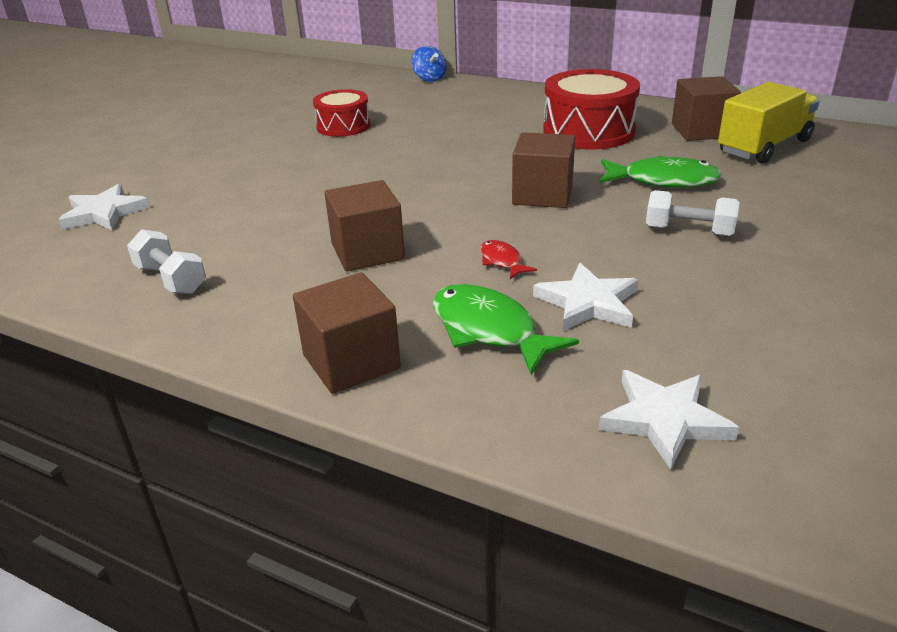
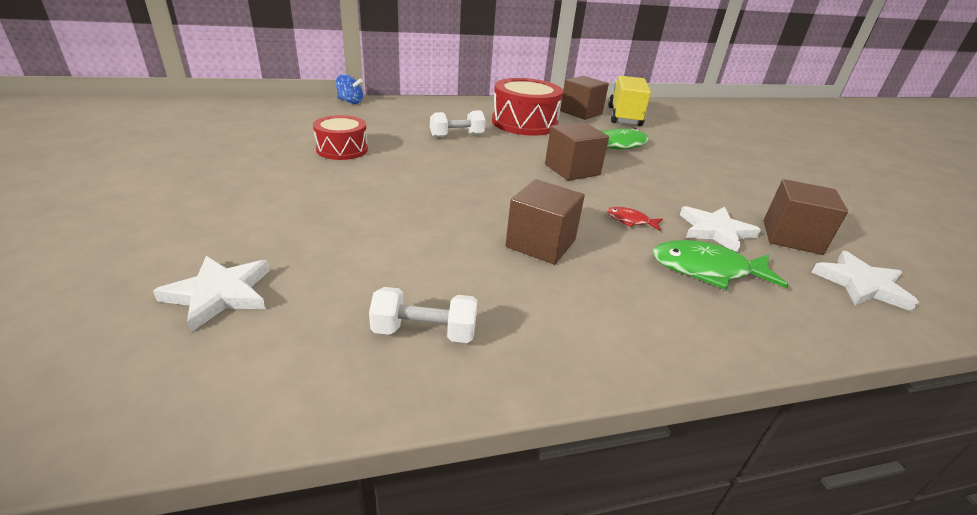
camera: 45 degrees left, 0 degrees up
(351, 361) = (682, 332): brown cube -> brown cube (791, 237)
(688, 231) = (678, 172): white dumbbell -> white dumbbell (457, 136)

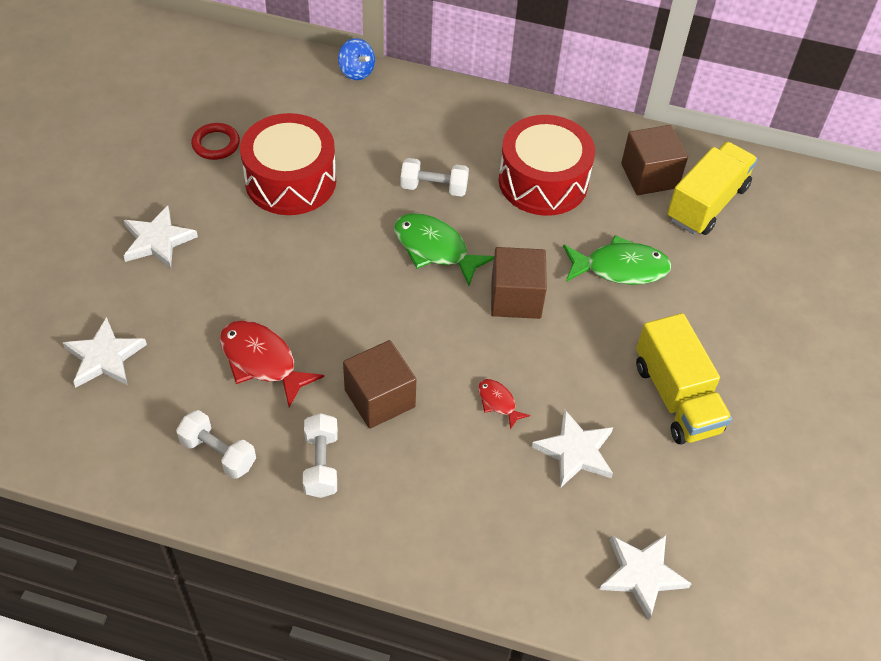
camera: 30 degrees right, 20 degrees up
(235, 200) = (157, 240): none -> white star
(259, 143) = (216, 144): none -> red ring
(342, 149) = (290, 181): red drum -> red drum, size x1.62
(409, 249) = (262, 361): none -> red fish
(540, 303) = (321, 464): none -> white dumbbell
(707, 270) = (504, 493): green fish -> green fish (435, 249)
(729, 189) = (676, 397): none -> yellow truck
(791, 237) = (652, 493): brown cube -> none

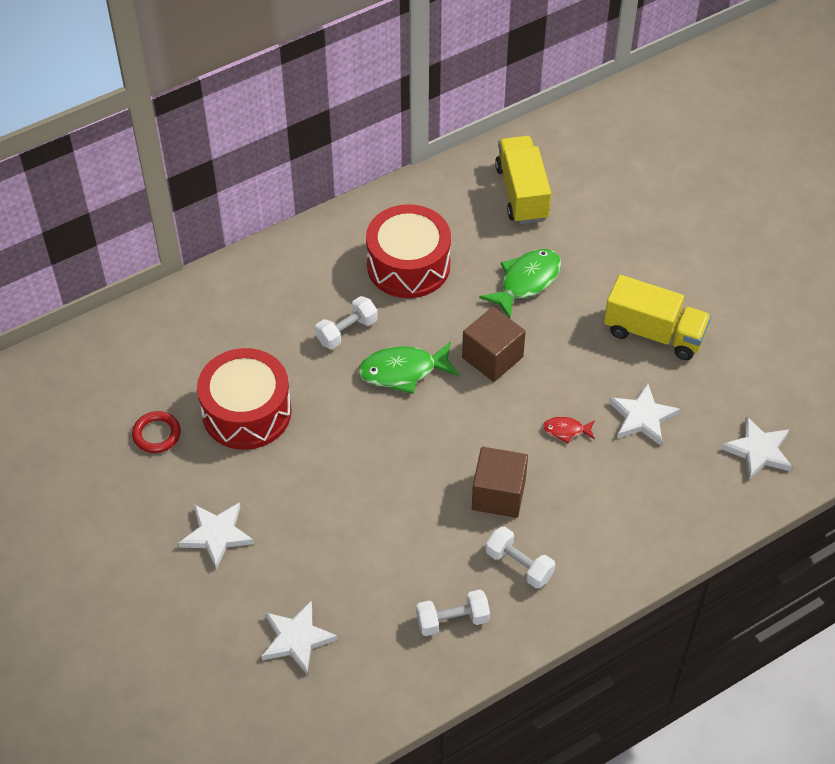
camera: 45 degrees left, 0 degrees up
(262, 361) = (399, 542): red fish -> none
(356, 72) = (180, 295): blue spinning top -> none
(649, 176) = (466, 204): brown cube -> none

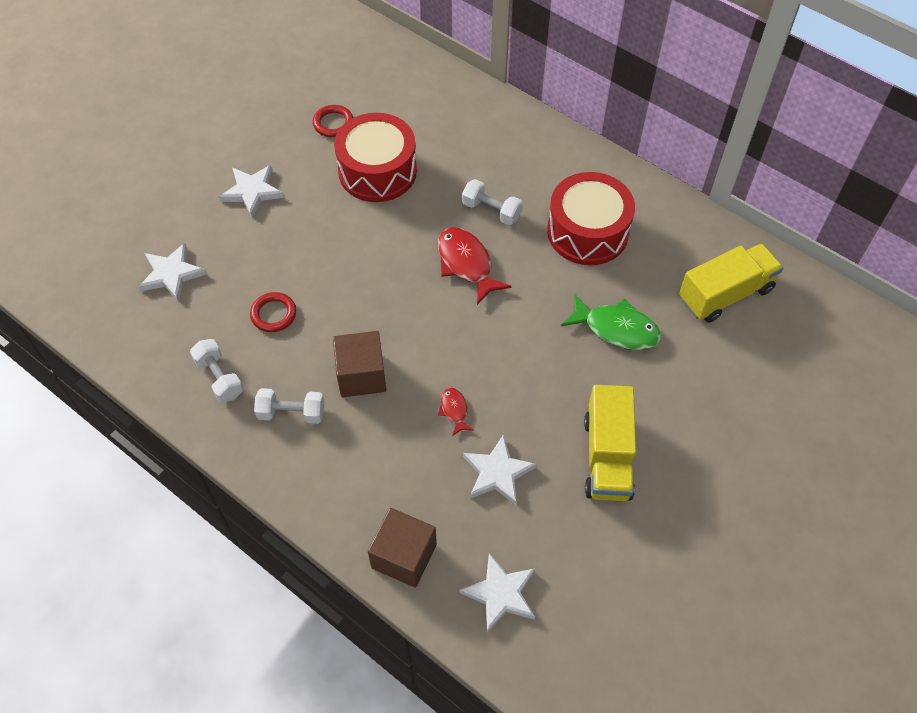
camera: 70 degrees right, 5 degrees up
(393, 553) = (273, 314): none -> red ring
(403, 371) = (466, 264): green fish -> red fish
(492, 357) = (513, 327): brown cube -> brown cube (404, 556)
(519, 565) = (291, 413): white dumbbell -> white dumbbell turned 75 degrees clockwise

